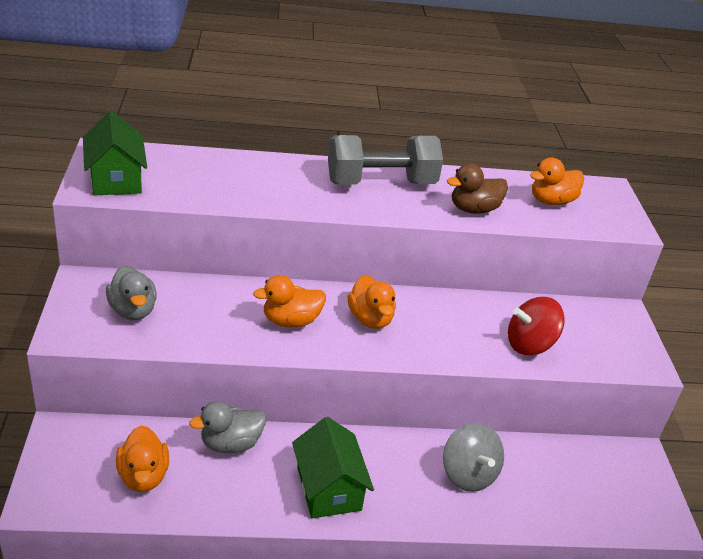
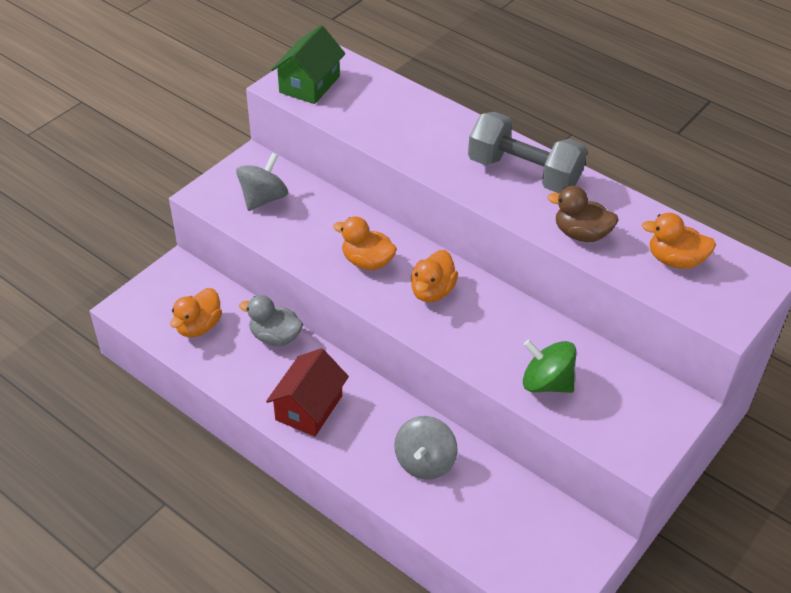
camera: 45 degrees right, 10 degrees up
(133, 310) = (263, 198): grey duck -> grey spinning top
(329, 488) = (309, 407): green house -> red house
(529, 345) = (546, 383): red spinning top -> green spinning top

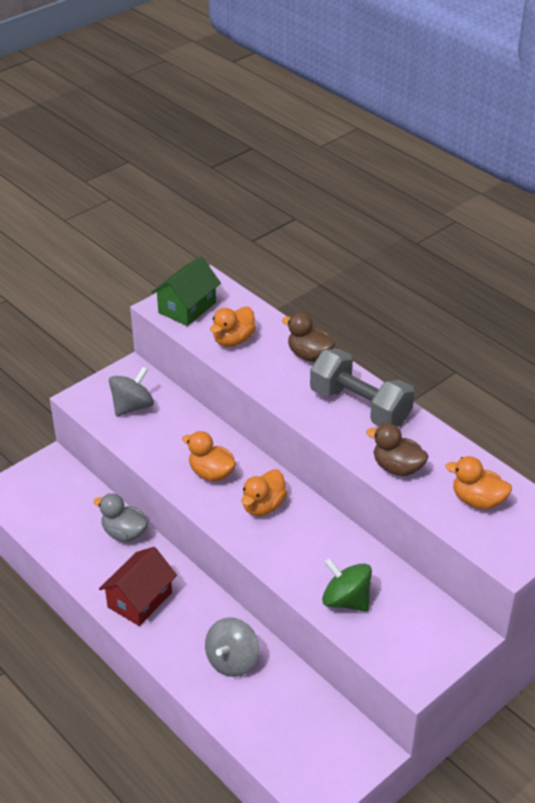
camera: 10 degrees right, 5 degrees down
(198, 326) = (59, 516): orange duck -> orange duck (233, 340)
(455, 123) = (309, 355): none -> brown duck

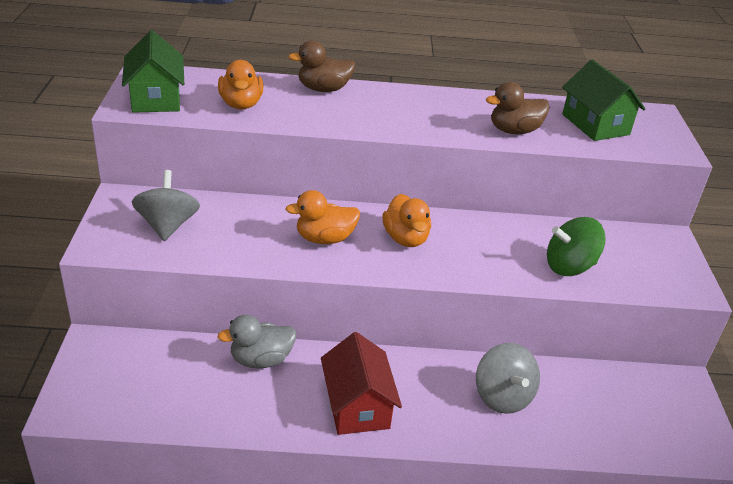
camera: 50 degrees left, 5 degrees down
(360, 407) = (420, 105): grey dumbbell -> none
(477, 500) = (595, 124): orange duck -> green house

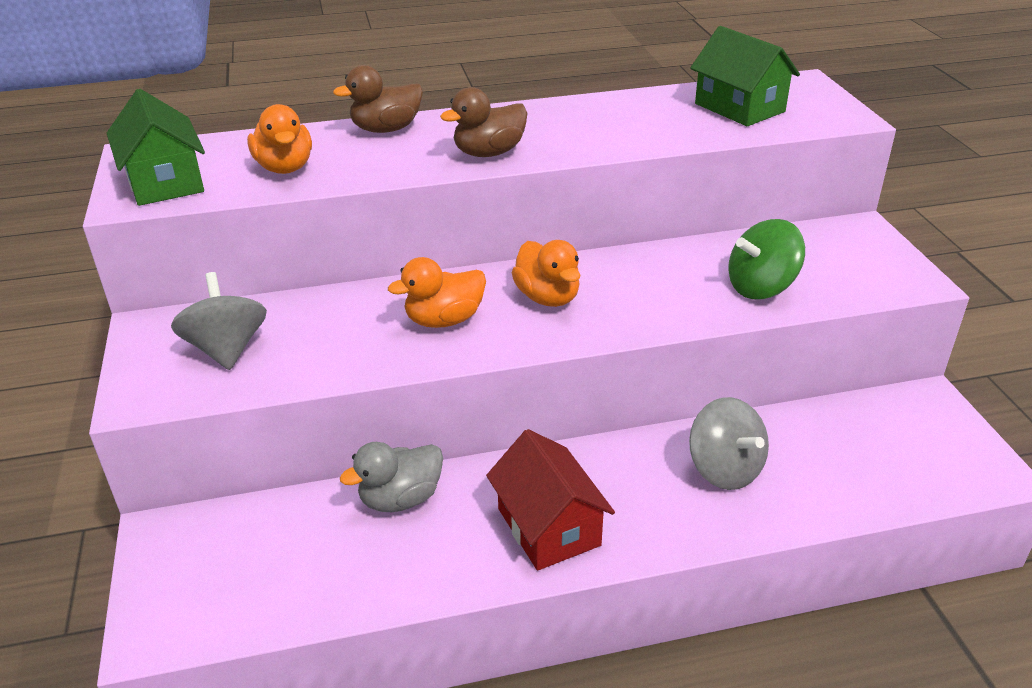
camera: 10 degrees left, 0 degrees up
(514, 131) = (647, 133): brown duck -> brown duck (489, 153)

